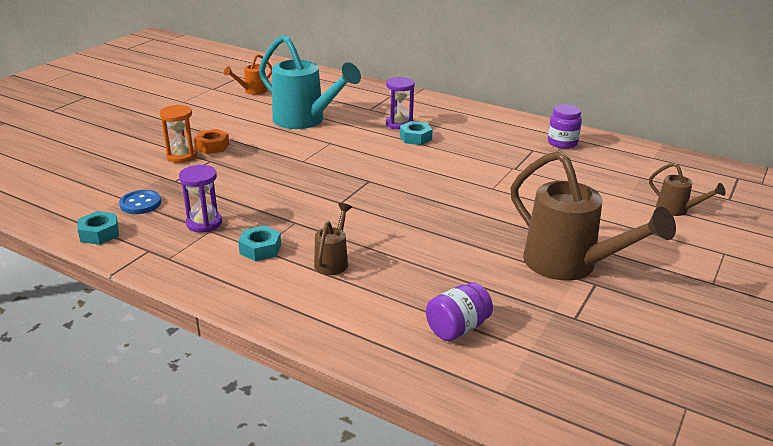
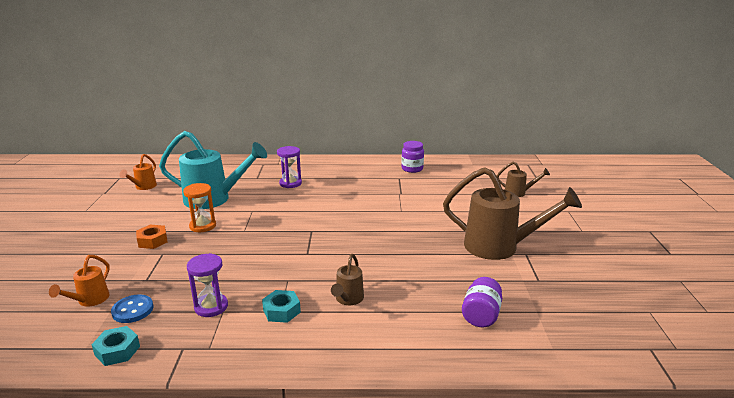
camera: 30 degrees left, 5 degrees down
(116, 184) = (89, 301): none -> orange watering can
(182, 156) = (131, 257): orange hourglass -> orange hourglass (203, 226)
(333, 261) = (348, 300): brown watering can -> brown watering can turned 150 degrees counterclockwise
(415, 138) = (313, 190): turquoise nut -> none

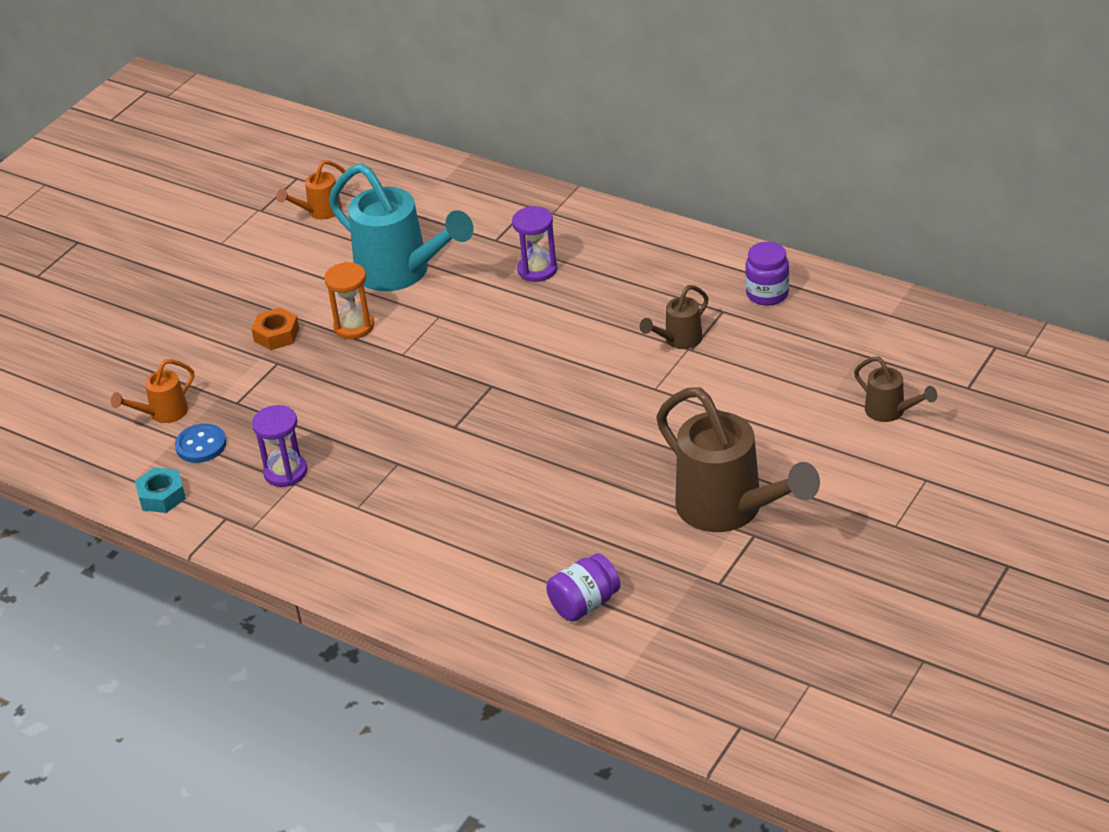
camera: 35 degrees right, 15 degrees up
(281, 311) = (358, 508): turquoise nut -> none
(348, 300) = (446, 520): brown watering can -> brown watering can (678, 340)

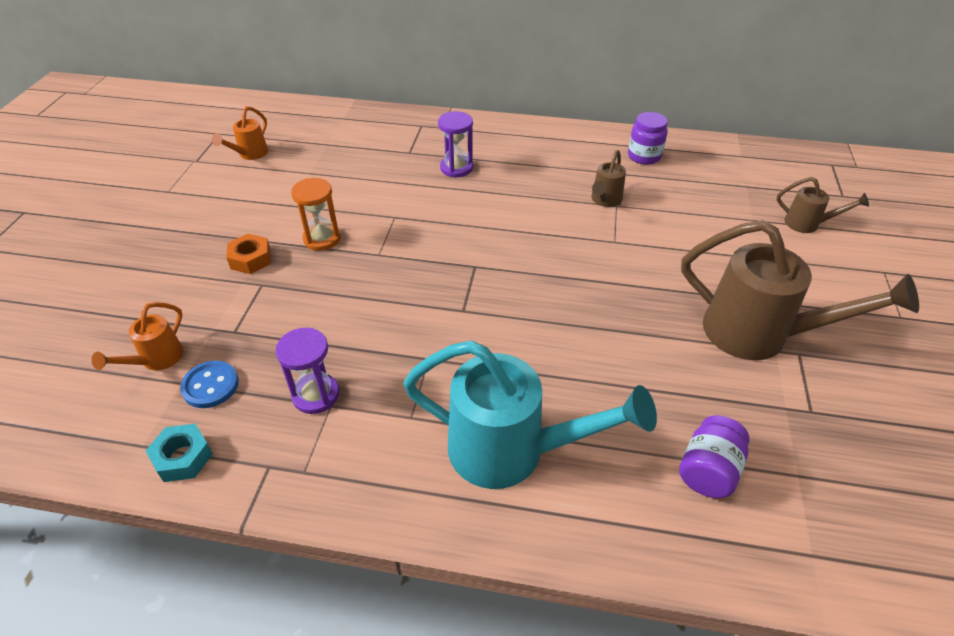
camera: 25 degrees left, 5 degrees up
(402, 273) = (344, 188): turquoise watering can -> turquoise watering can (512, 451)

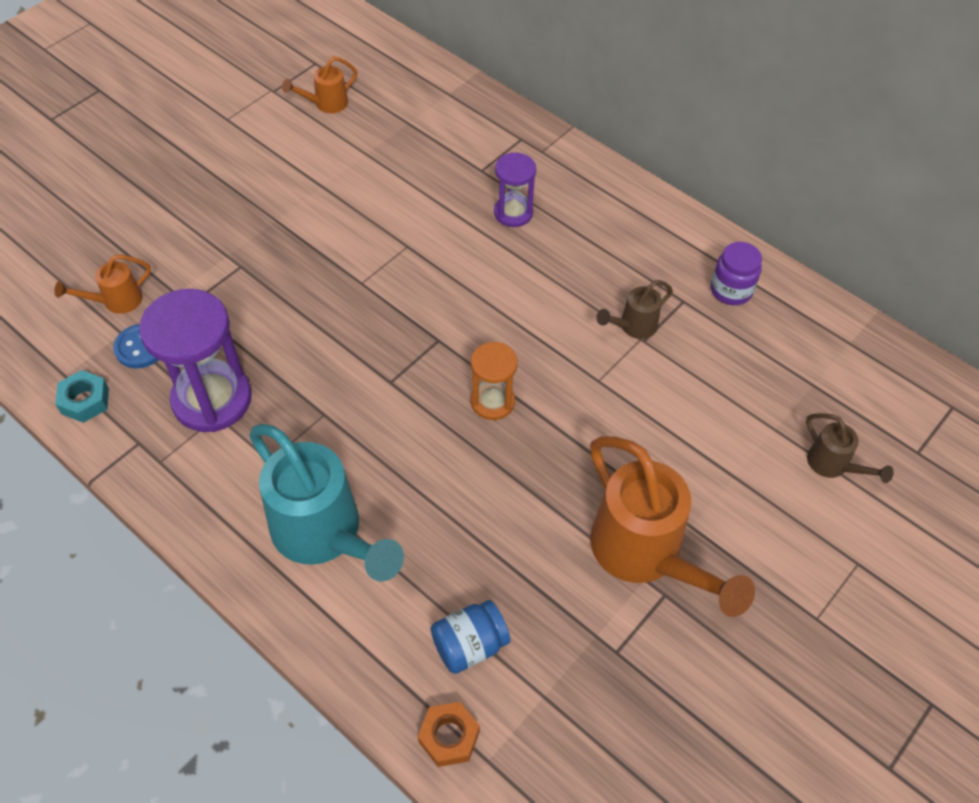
camera: 30 degrees right, 10 degrees up
(251, 259) = (249, 233): orange nut -> orange nut (449, 737)
(316, 395) = (212, 399): purple hourglass -> purple hourglass, size x1.77
(322, 239) = (324, 240): orange hourglass -> orange hourglass (492, 402)
(708, 470) = (469, 645): purple jar -> blue jar
(760, 335) = (645, 555): brown watering can -> orange watering can

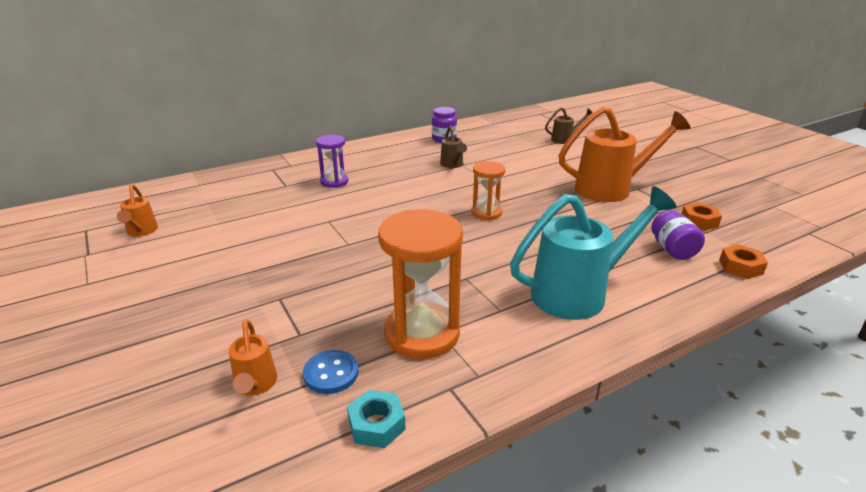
camera: 70 degrees left, 25 degrees down
(212, 399) = (421, 333): purple hourglass -> orange hourglass
(469, 645) = (672, 249): blue jar -> purple jar
(576, 688) = (699, 221): none -> orange nut

